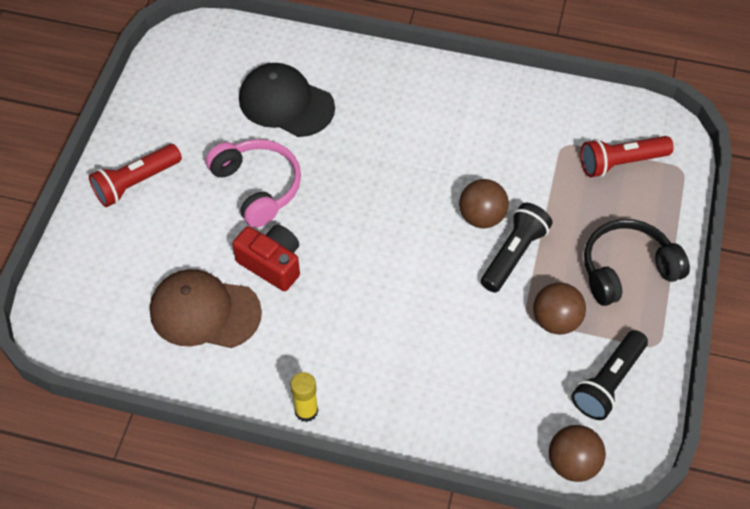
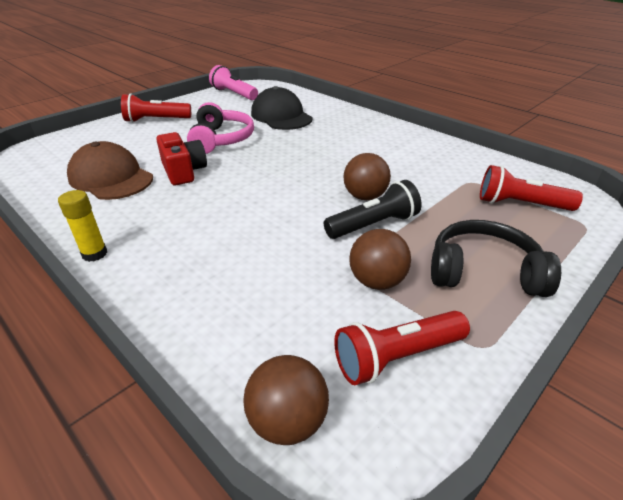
camera: 30 degrees right, 20 degrees down
(176, 73) = (233, 94): none -> pink flashlight
(608, 383) = (397, 357): black flashlight -> red flashlight

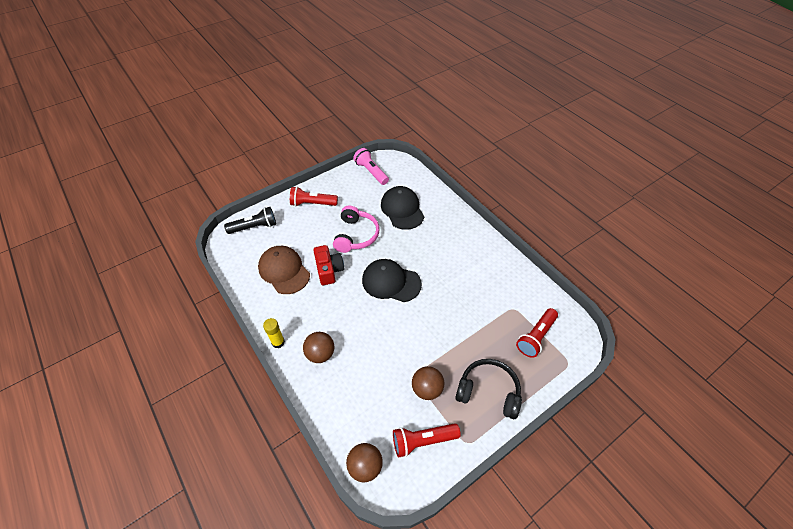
camera: 10 degrees right, 15 degrees up
(281, 174) = (391, 282): none -> black cap
(365, 196) = (439, 314): brown ball -> brown ball (320, 354)
(373, 225) = (437, 342): black flashlight -> black flashlight (254, 227)
(520, 204) = (536, 337): red flashlight -> red flashlight turned 75 degrees counterclockwise

